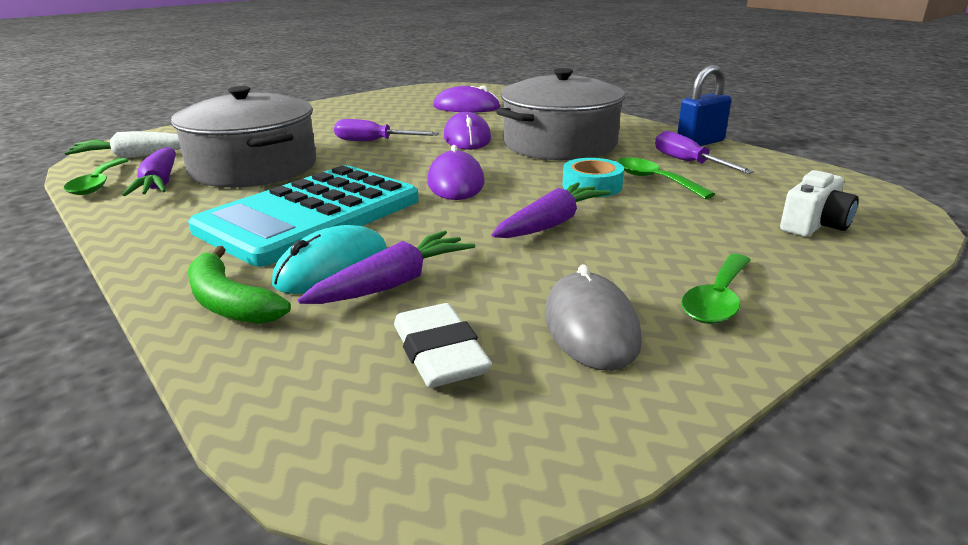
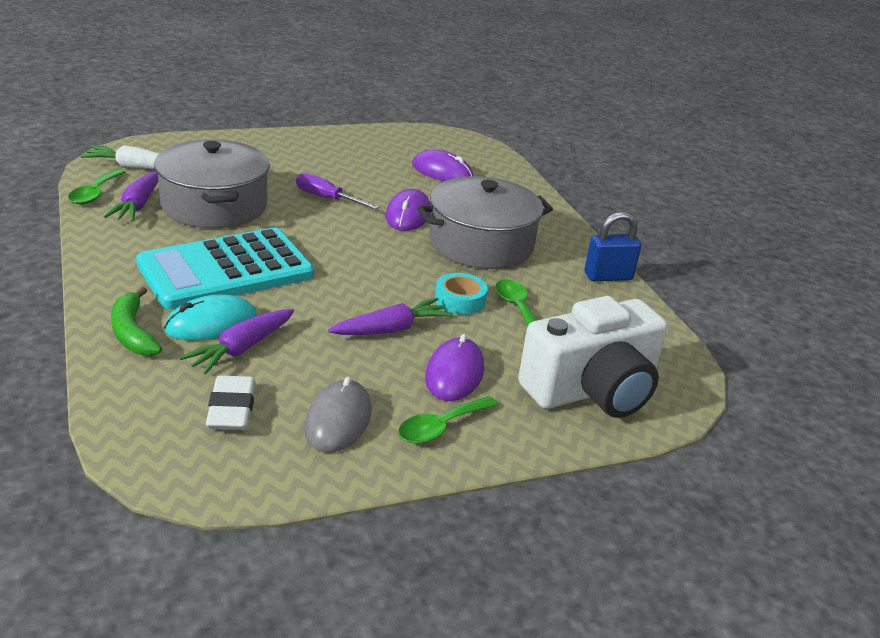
camera: 15 degrees right, 5 degrees up
(393, 283) = (241, 349): purple carrot -> purple carrot turned 150 degrees clockwise
(455, 182) = (356, 266): purple mouse -> purple mouse (454, 373)
(688, 163) = (569, 297): purple screwdriver -> none
(814, 224) = (592, 390): white camera -> white camera, size x2.13

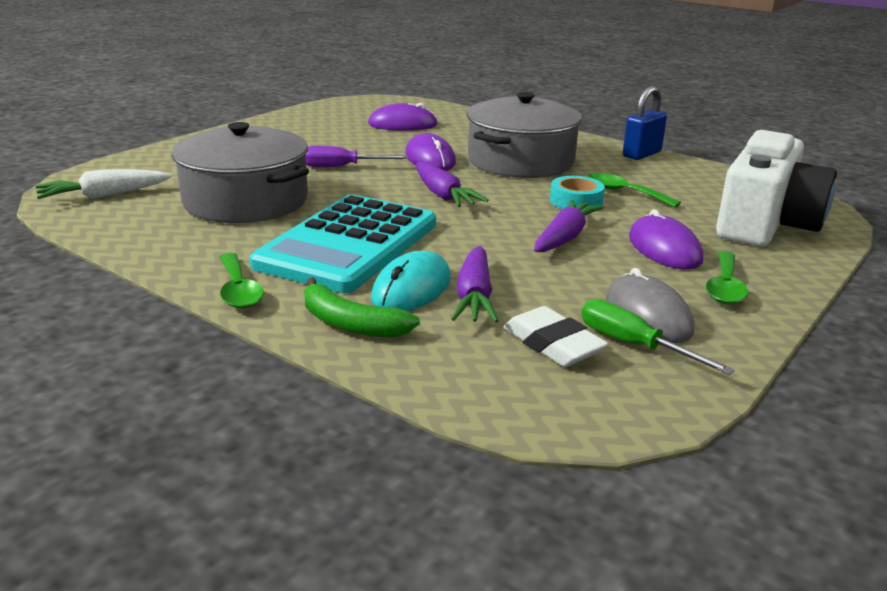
camera: 30 degrees left, 5 degrees down
(95, 193) = (98, 227): green spoon -> green spoon (239, 290)
(138, 205) = (165, 223): purple carrot -> purple carrot (443, 195)
(285, 437) = (633, 345): none -> green screwdriver

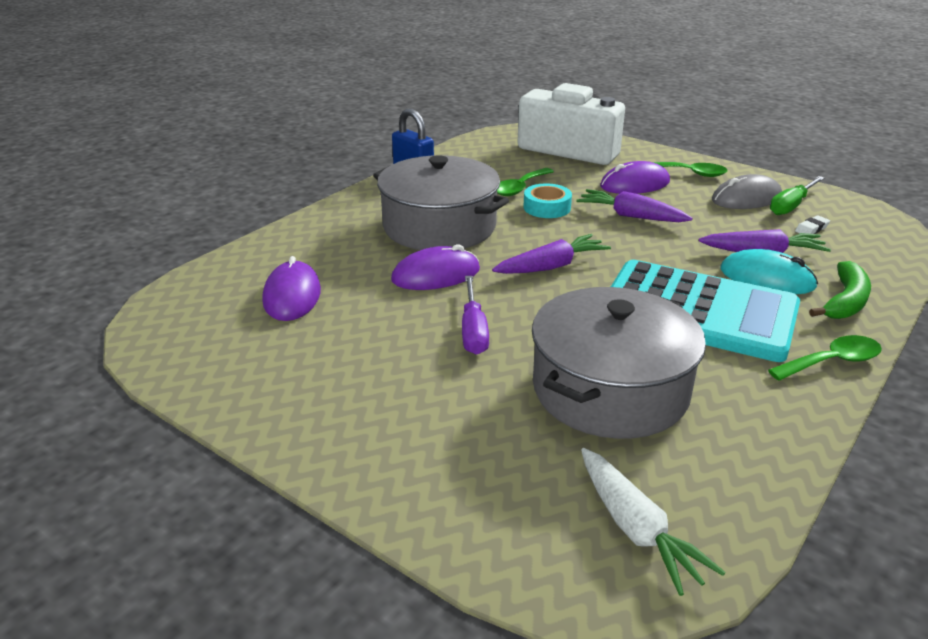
camera: 90 degrees left, 5 degrees up
(553, 344) = (811, 229): white eraser -> white eraser, size x0.51

